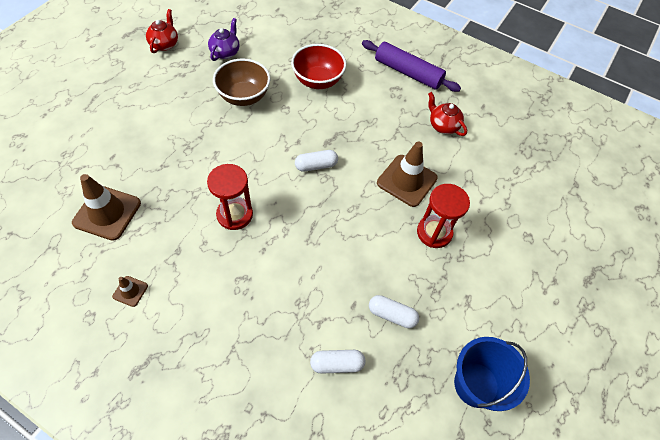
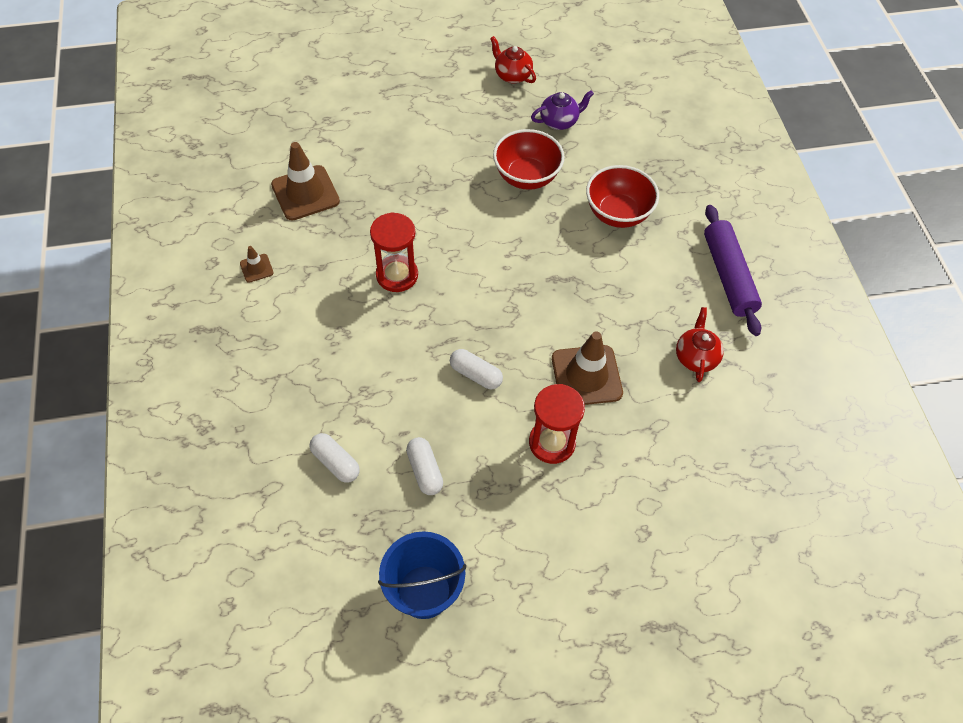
camera: 50 degrees right, 0 degrees up
(164, 44) = (512, 75): red teapot -> red teapot turned 105 degrees counterclockwise
(244, 97) = (526, 177): brown bowl -> red bowl
(316, 165) = (516, 291): white capsule -> white capsule (475, 374)

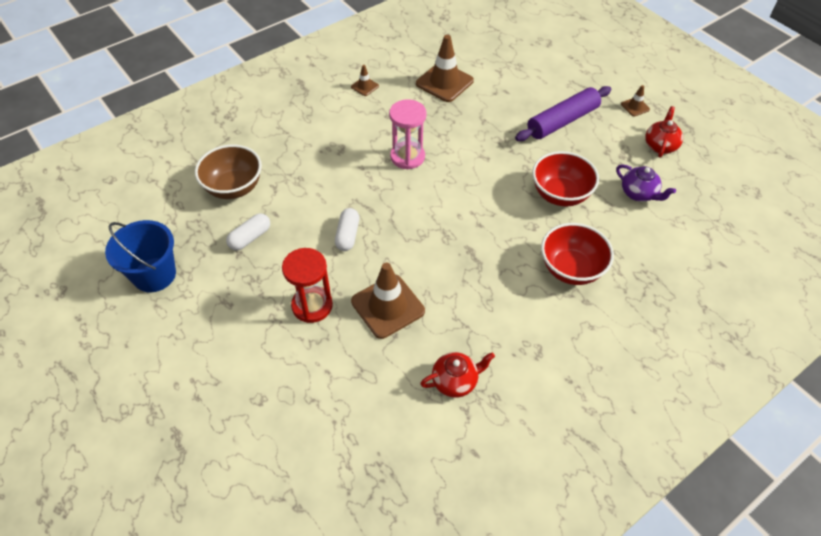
camera: 65 degrees right, 5 degrees down
(335, 462) = (234, 188): white capsule -> brown bowl
(397, 275) = (407, 157): red hourglass -> pink hourglass
(451, 65) = (635, 107): none -> brown traffic cone
(728, 276) = (565, 379): purple rolling pin -> purple rolling pin (562, 121)

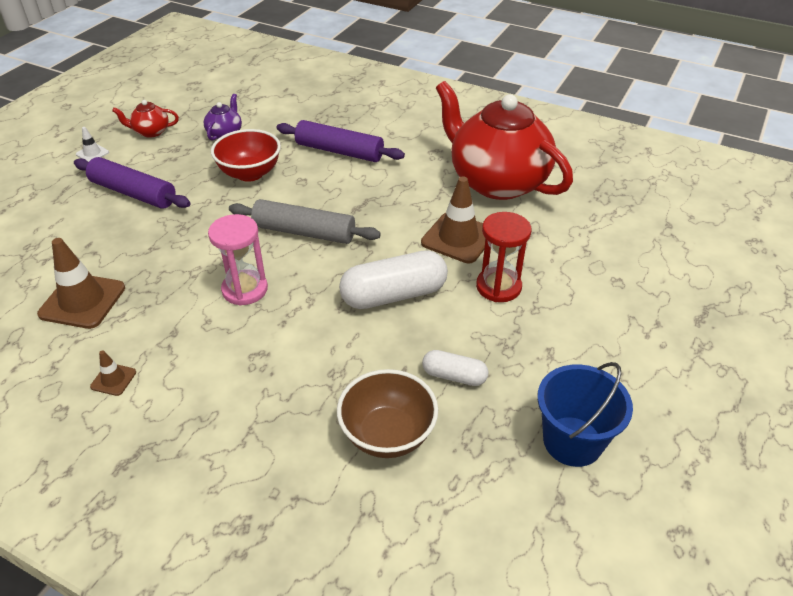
camera: 115 degrees left, 10 degrees down
(347, 235) = (394, 295): white capsule -> white capsule, size x1.83
(455, 206) = (304, 232): none -> grey rolling pin
(455, 381) = (496, 181): red teapot -> red teapot, size x2.50
(571, 269) = (339, 151): red bowl -> purple rolling pin
(635, 107) = (92, 153): brown traffic cone -> white traffic cone

